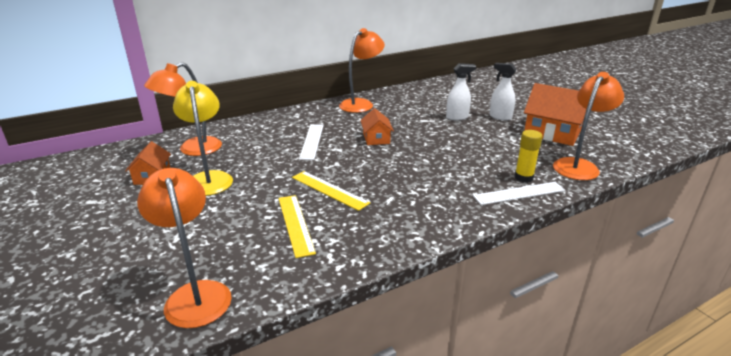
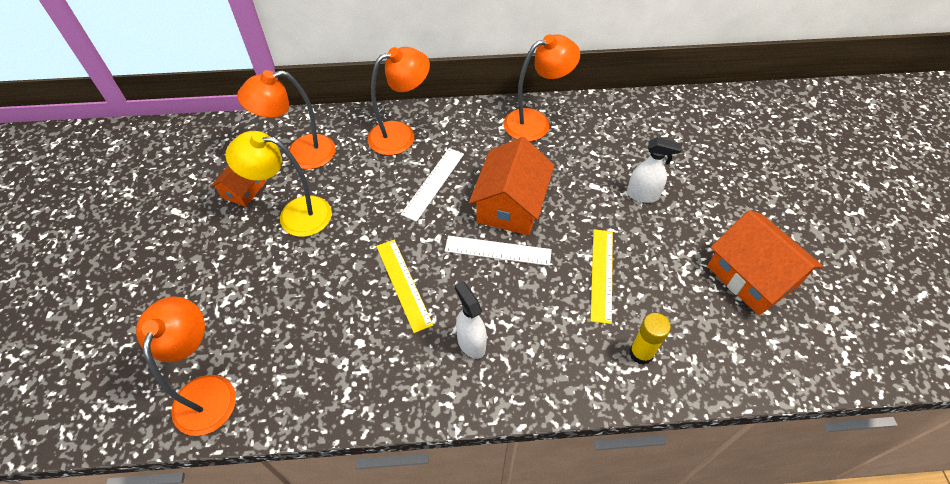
camera: 25 degrees right, 25 degrees up
(209, 178) = (294, 215): yellow lamp -> yellow lamp turned 90 degrees counterclockwise
(296, 224) = (340, 328): yellow ruler -> yellow ruler (602, 274)
(376, 138) = (511, 205): orange house -> orange house, size x1.80
(500, 117) = (703, 214): white spray bottle -> white spray bottle (471, 342)
(519, 193) = (614, 380): white ruler -> white ruler (498, 251)
(579, 165) = (733, 359): orange lamp -> orange lamp (401, 135)

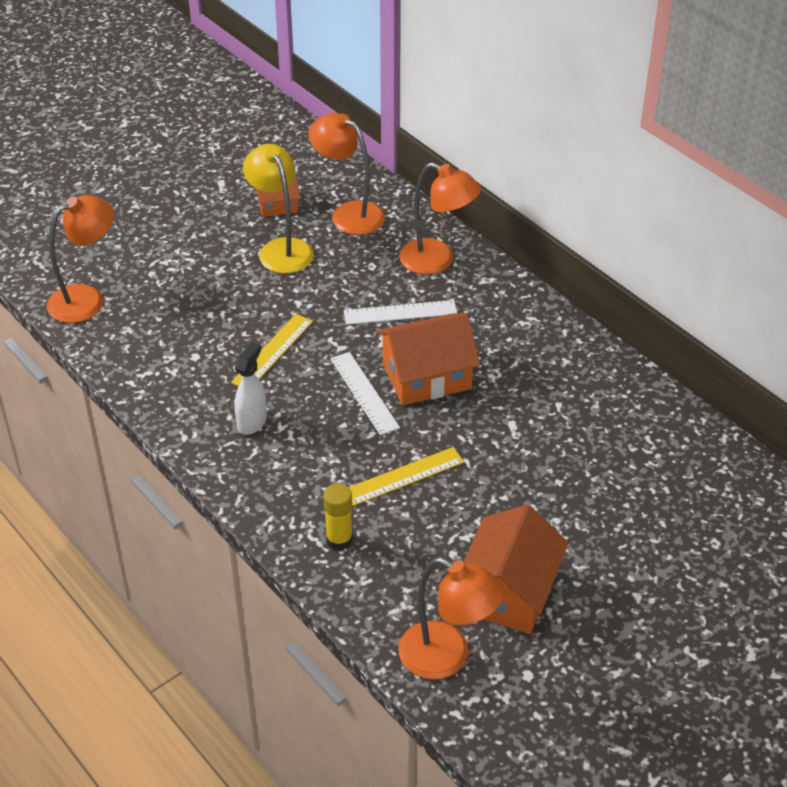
camera: 55 degrees right, 10 degrees down
(535, 122) = (555, 343): orange lamp -> orange lamp (447, 658)
(643, 195) = (537, 466): white spray bottle -> none

